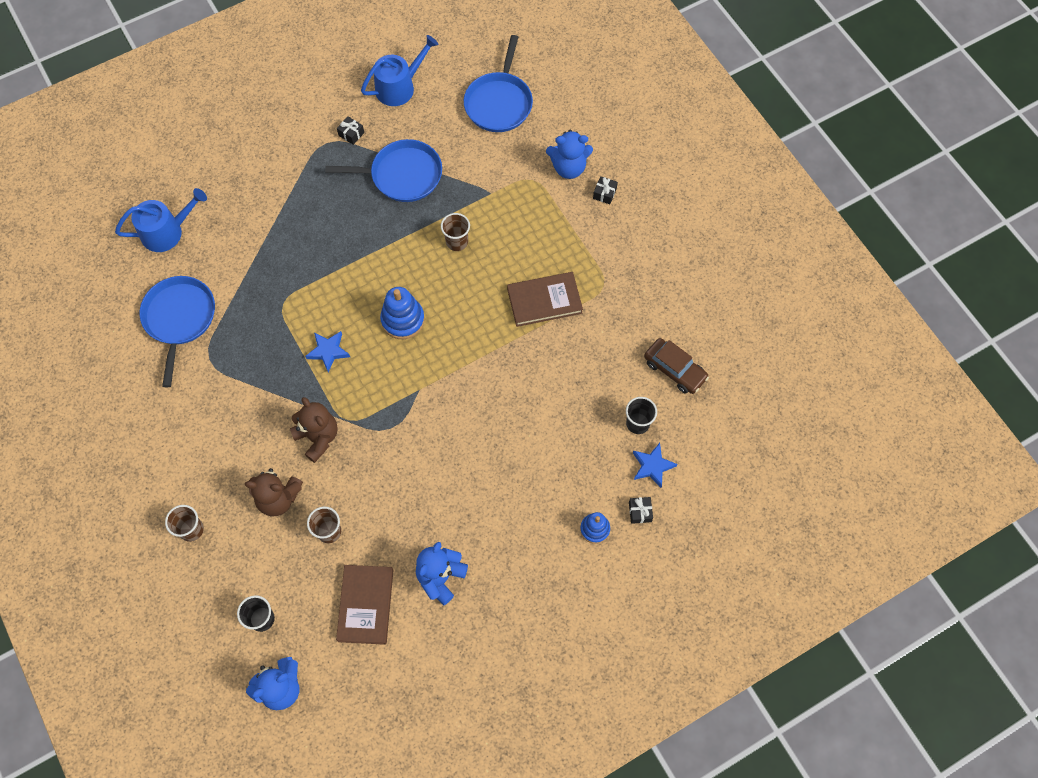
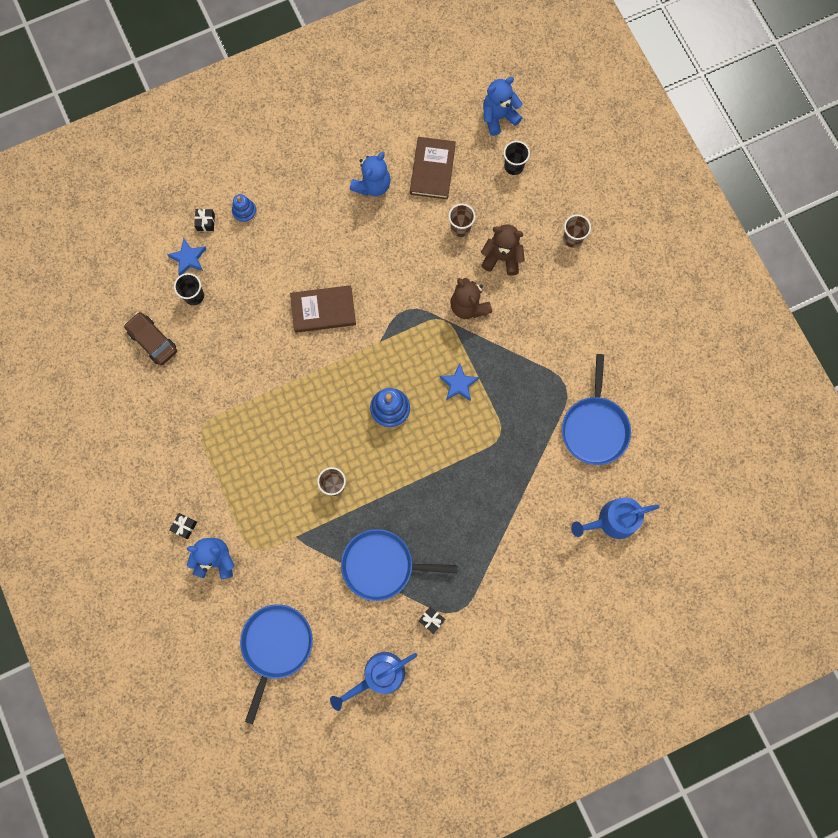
camera: 175 degrees left, 10 degrees up
(544, 301) = (258, 417): brown book -> brown book (323, 310)

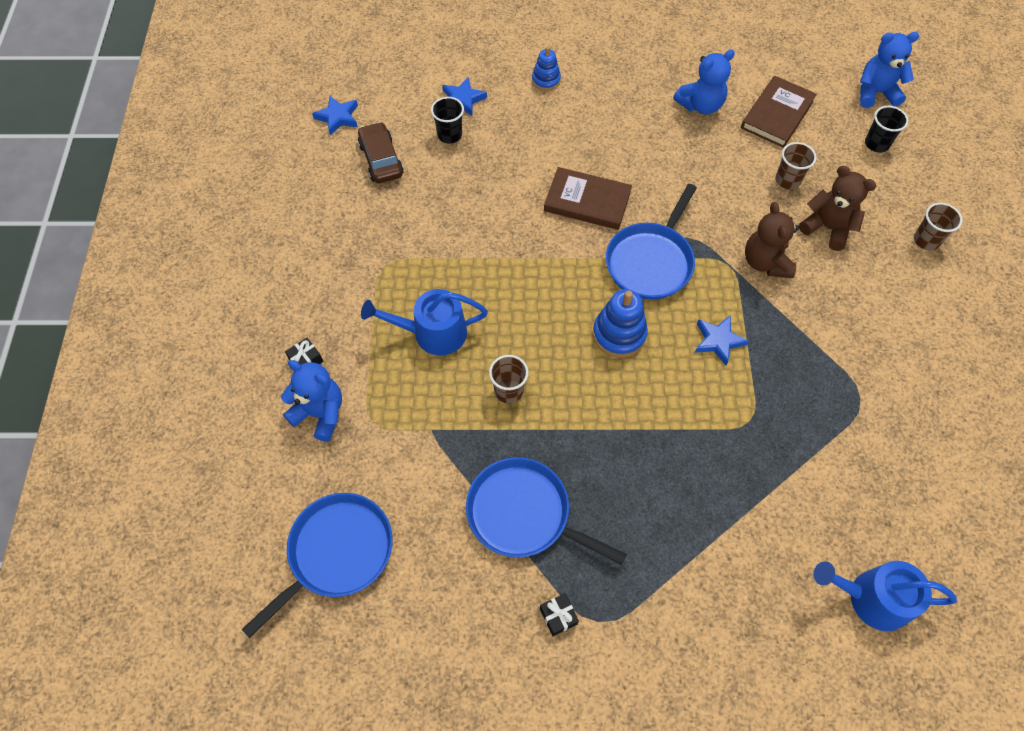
camera: 25 degrees right, 15 degrees down
(99, 317) = (338, 117): none -> blue star
(205, 222) = (499, 75): black gift -> none
(379, 676) = (451, 659): blue watering can -> blue watering can (433, 333)
(594, 428) = (884, 466): blue pan -> blue pan (650, 262)

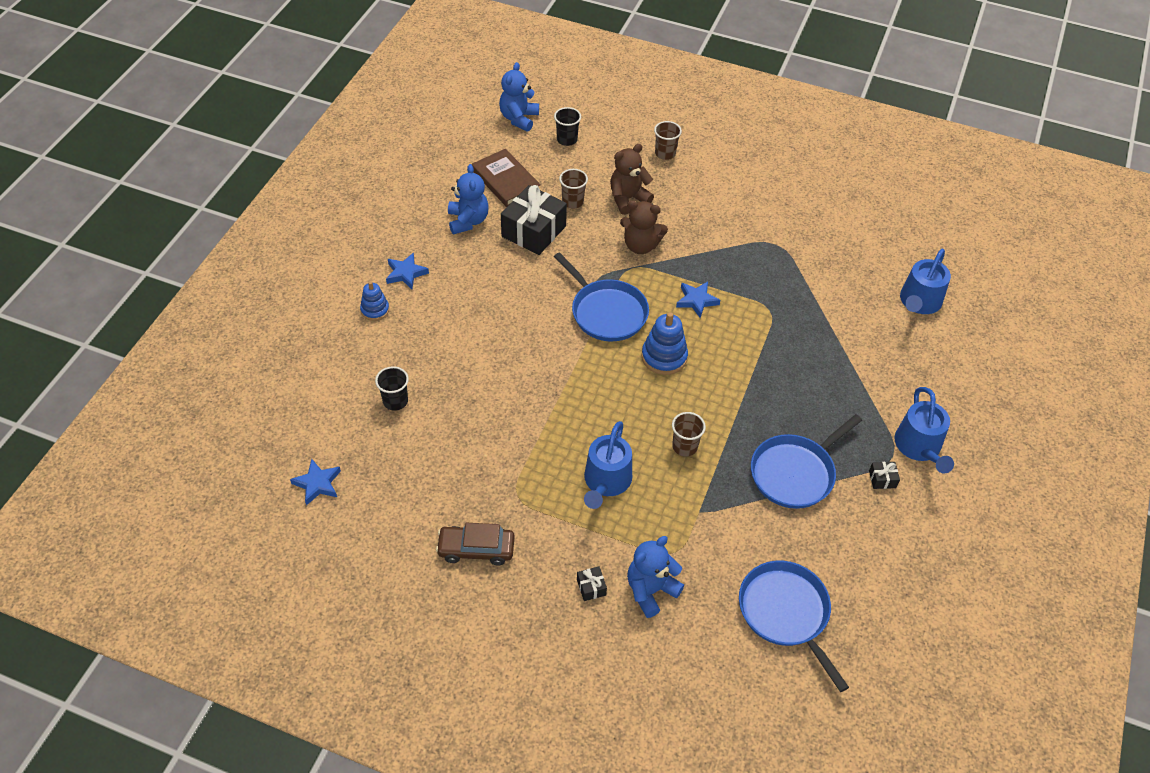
camera: 70 degrees left, 10 degrees down
(381, 159) = (393, 463): brown car -> brown car (476, 549)
(463, 99) = (359, 377): blue star -> blue star (406, 273)
(587, 201) = (526, 330): brown book -> none
(628, 652) = (919, 447): none -> blue watering can
(722, 162) = (533, 231): none -> black gift

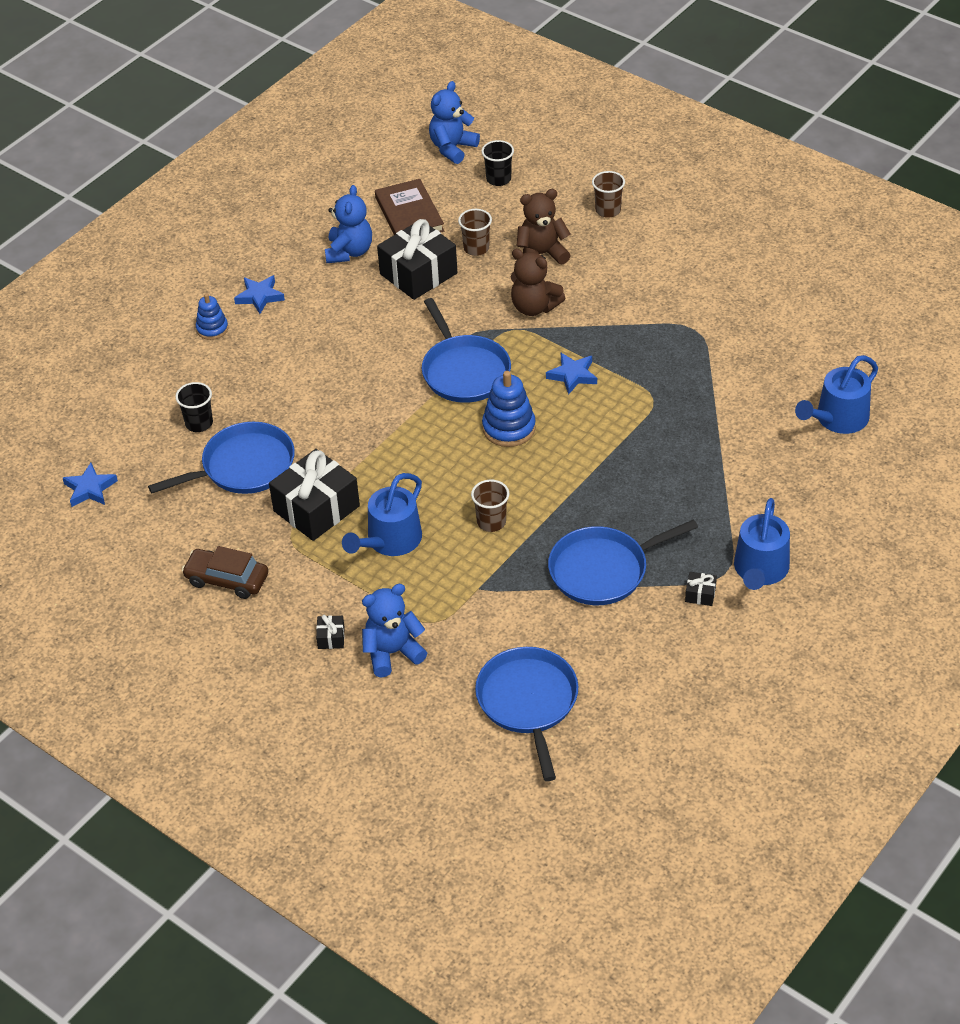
camera: 20 degrees right, 5 degrees down
(450, 435) = (244, 466): none -> blue pan
(530, 463) = (316, 508): none -> black gift

